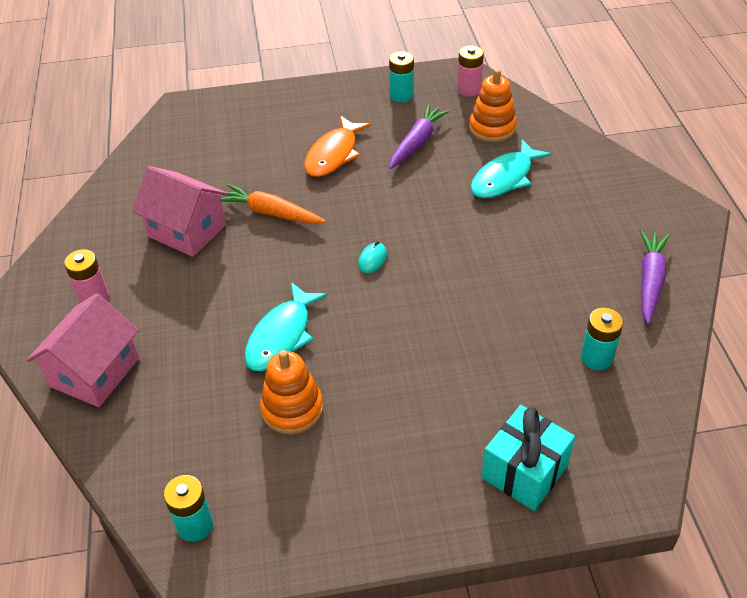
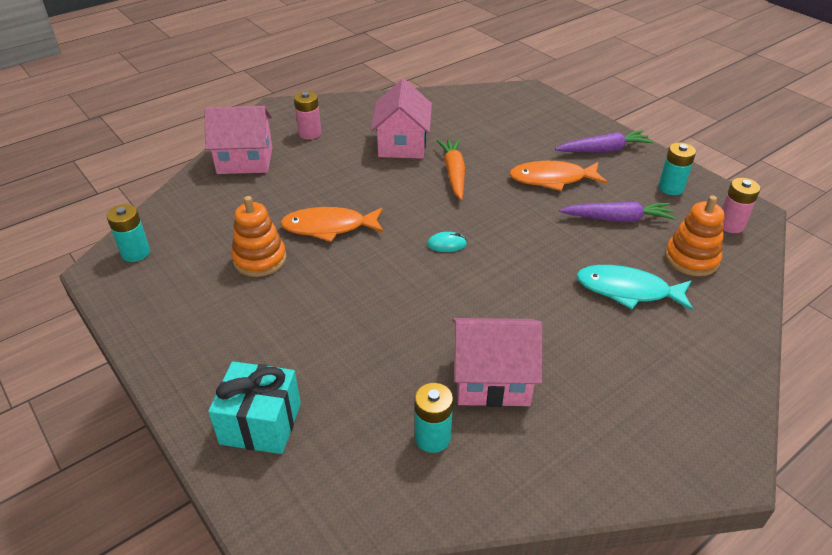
camera: 60 degrees right, 5 degrees down
(282, 336) = (329, 227): turquoise fish -> orange fish
(555, 298) = (491, 380): none -> pink house
(650, 281) = (577, 454): purple carrot -> purple carrot (603, 150)

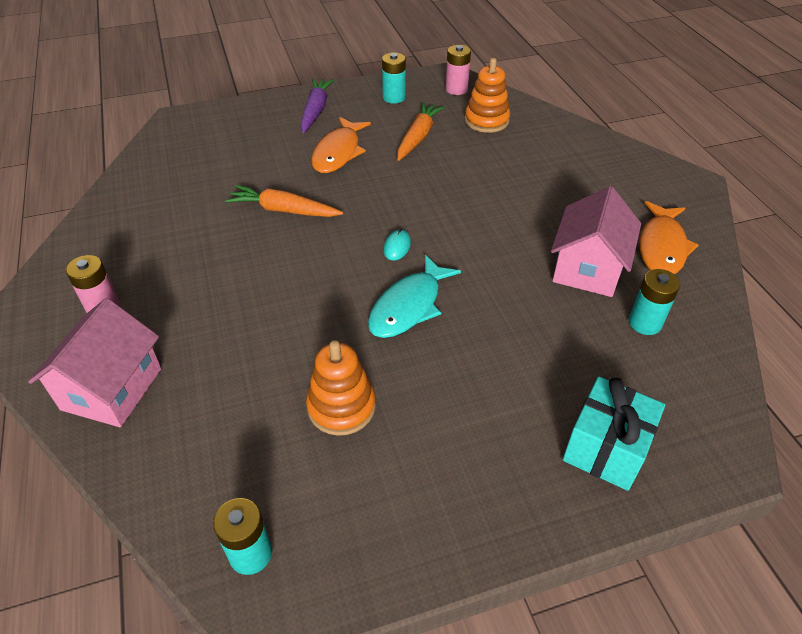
camera: 70 degrees left, 5 degrees up
(329, 227) = (316, 330): orange fish -> orange fish (662, 247)
(402, 144) = (199, 233): pink house -> none
(617, 219) = (418, 137): purple carrot -> orange carrot
(628, 290) = (509, 163): turquoise fish -> turquoise fish (409, 306)

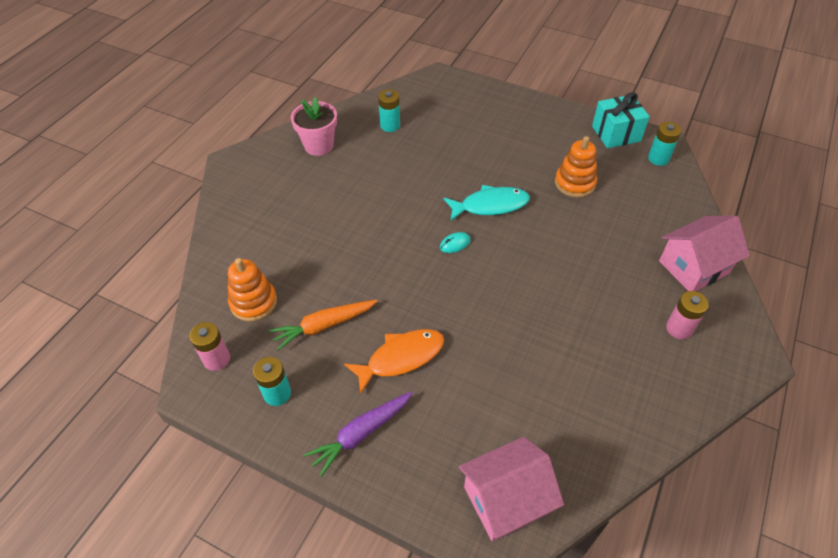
camera: 135 degrees left, 5 degrees up
(284, 210) = (498, 327): orange carrot -> none
(587, 268) = (373, 161): pink house -> pink house (506, 499)
(606, 448) = (479, 104): turquoise gift -> turquoise gift (616, 133)
(662, 247) = (319, 145): orange fish -> pink flower pot

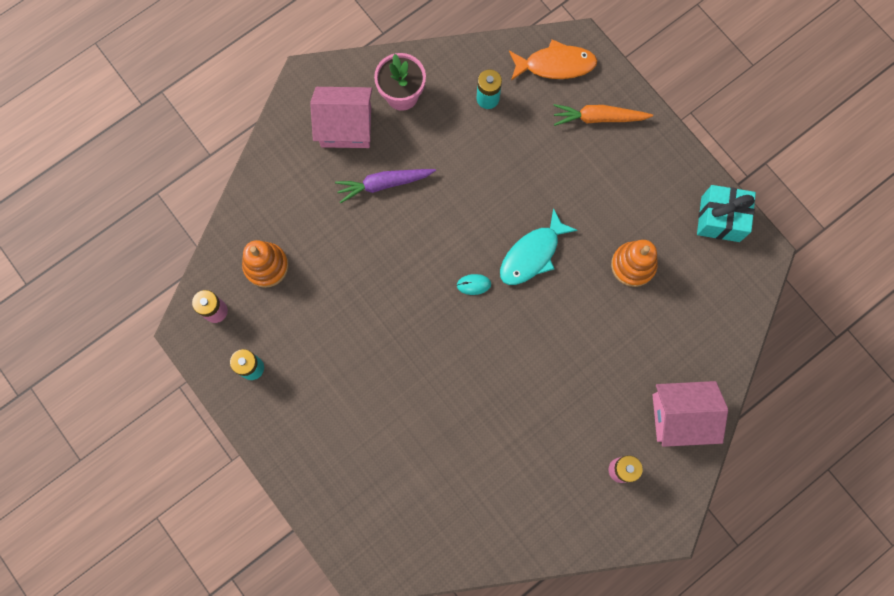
camera: 25 degrees right, 25 degrees up
(324, 326) = (316, 320): orange carrot -> orange carrot (599, 118)
(361, 433) = (303, 436): purple carrot -> purple carrot (384, 184)
(401, 358) = (365, 383): orange fish -> orange fish (555, 65)
(490, 205) = (532, 254): turquoise fish -> turquoise fish turned 120 degrees clockwise
(506, 499) = (385, 543): pink house -> pink house (346, 127)
(658, 158) = (741, 273): turquoise battery -> none

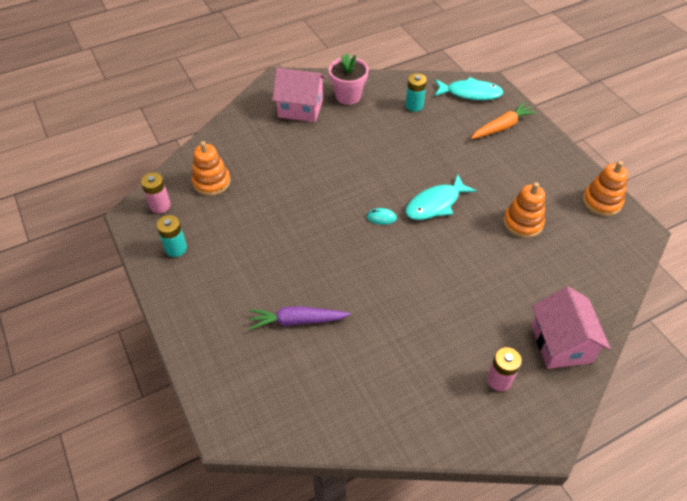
camera: 10 degrees right, 25 degrees down
(384, 184) = (321, 144): purple carrot -> purple carrot (298, 321)
(555, 65) = (470, 93): orange fish -> turquoise fish
(599, 118) = (501, 127): orange carrot -> orange carrot turned 135 degrees clockwise
(680, 416) = (561, 343): pink house -> pink house turned 75 degrees clockwise
(720, 219) = (601, 202): turquoise gift -> orange stacking toy

